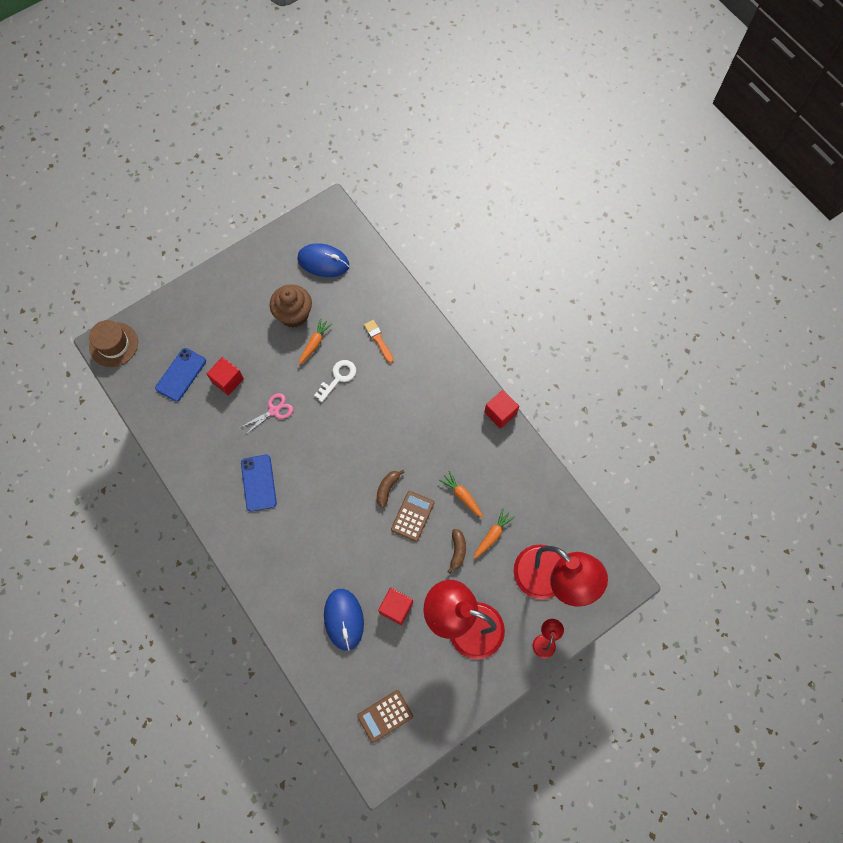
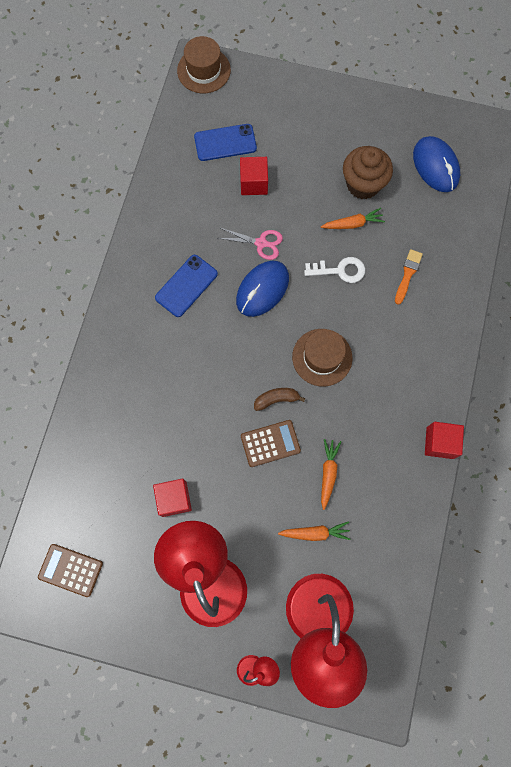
camera: 50 degrees right, 5 degrees up
(343, 619) = (127, 460): blue mouse -> blue mouse (262, 289)
(385, 437) = (322, 357): none -> brown hat
(457, 551) = (272, 512): brown banana -> none

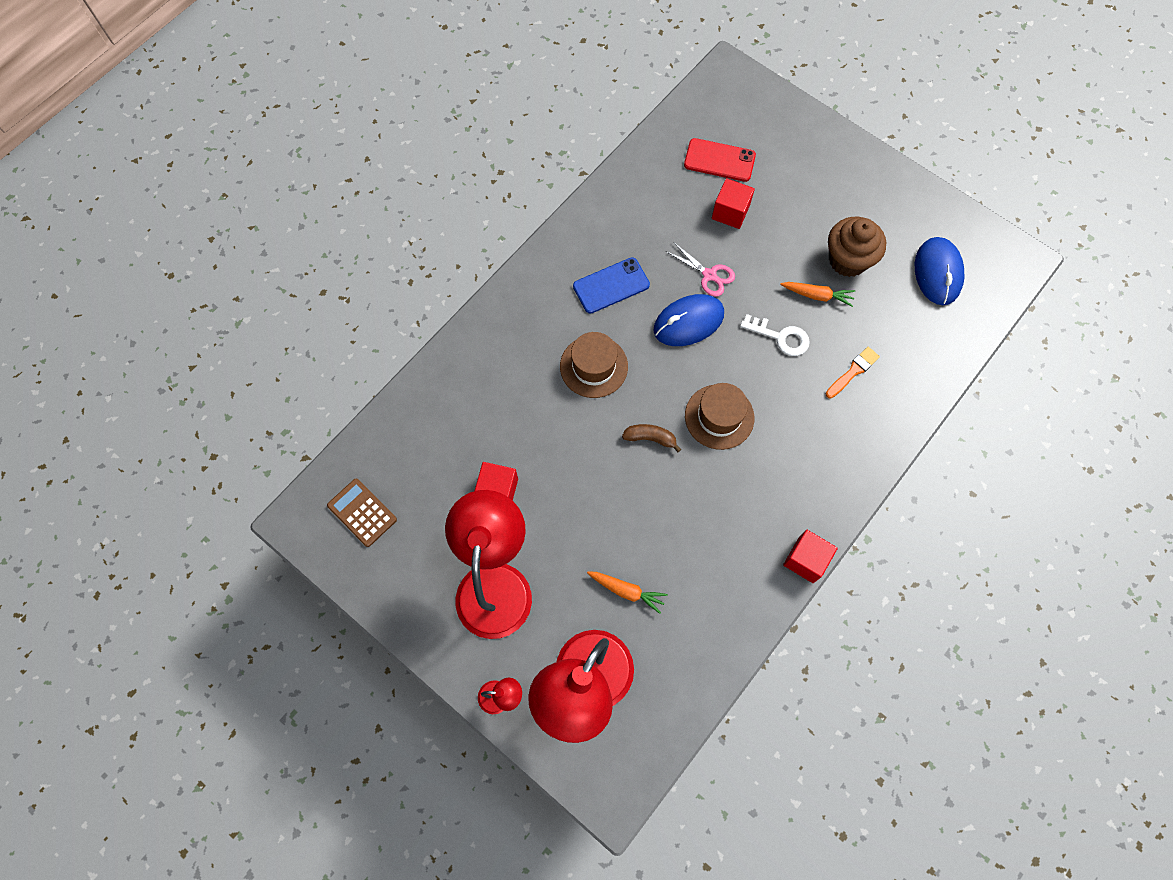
camera: 25 degrees right, 5 degrees down
(203, 70) = (731, 80): brown hat -> brown hat (594, 366)
(225, 143) = (719, 160): blue phone -> red phone
(270, 443) = (623, 479): brown calculator -> none
(328, 473) = (669, 537): orange carrot -> none

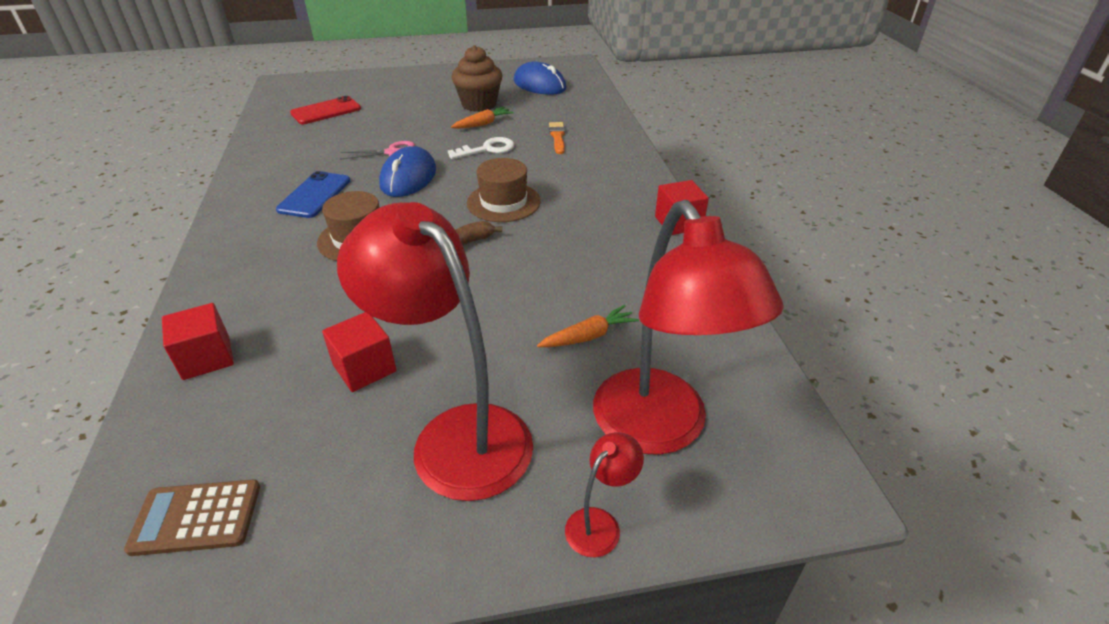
camera: 50 degrees left, 30 degrees down
(730, 212) = (367, 124): red cube -> red cube (206, 358)

